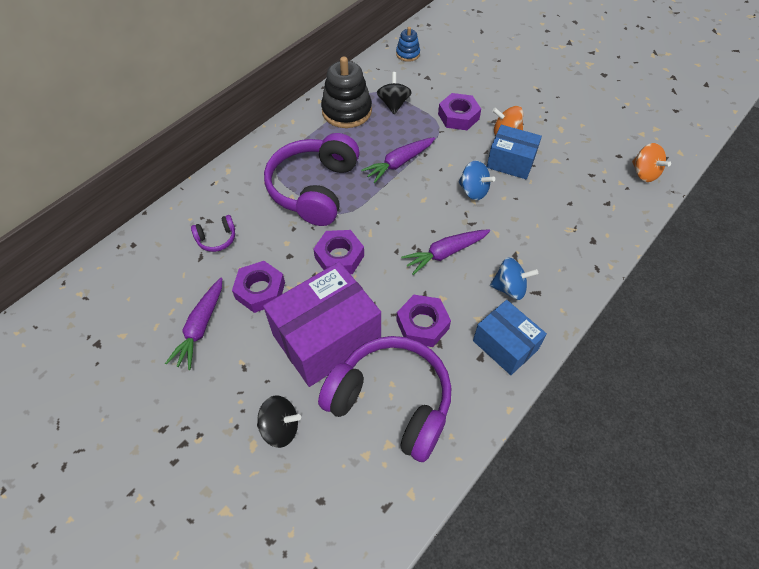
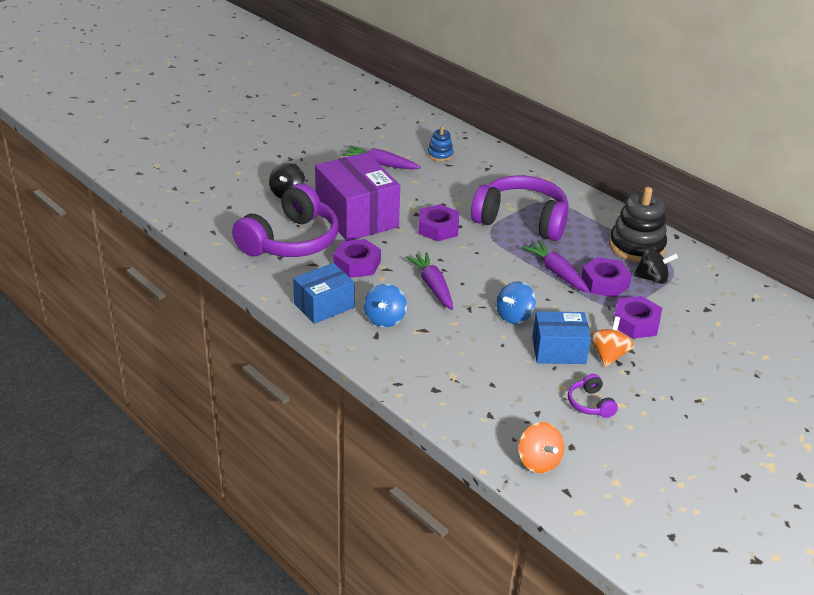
camera: 95 degrees right, 20 degrees down
(217, 238) = (466, 171): purple headphones -> purple headphones (590, 404)
(260, 290) = (409, 189): purple nut -> purple nut (604, 283)
(408, 54) = (751, 299): blue stacking toy -> blue stacking toy (440, 155)
(510, 162) = (558, 350): blue box -> blue box turned 60 degrees clockwise
(644, 173) = (538, 461): orange spinning top -> orange spinning top turned 90 degrees counterclockwise

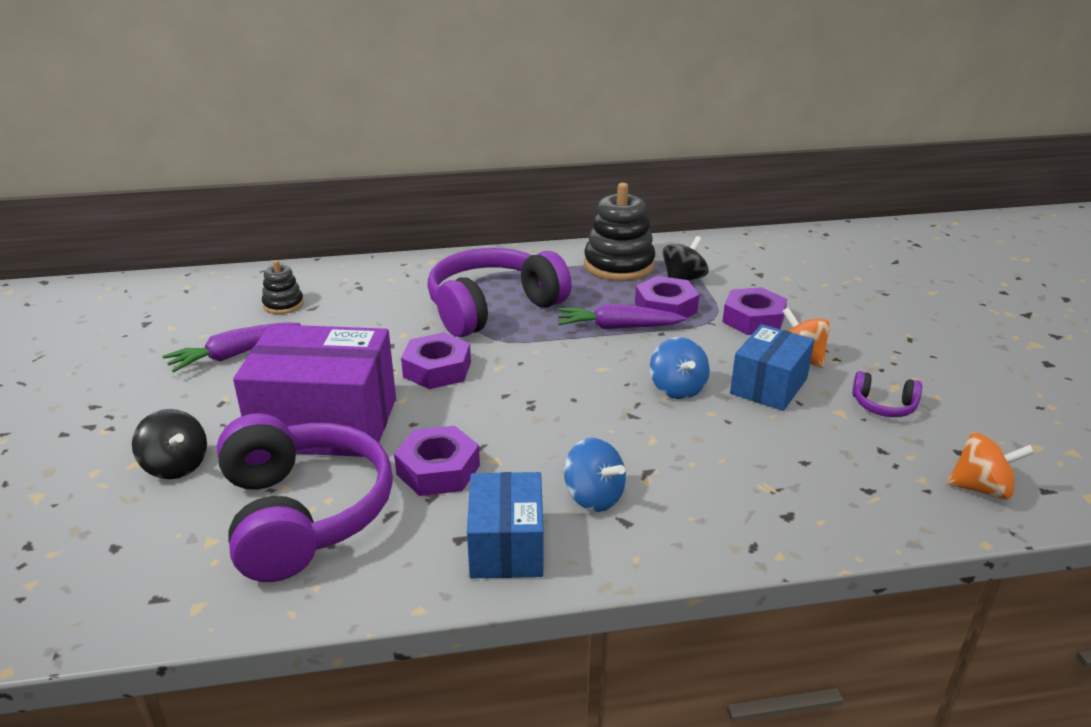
camera: 55 degrees left, 5 degrees down
(433, 286) = (558, 424): purple carrot -> none
(440, 155) = (283, 304): blue stacking toy -> black stacking toy

